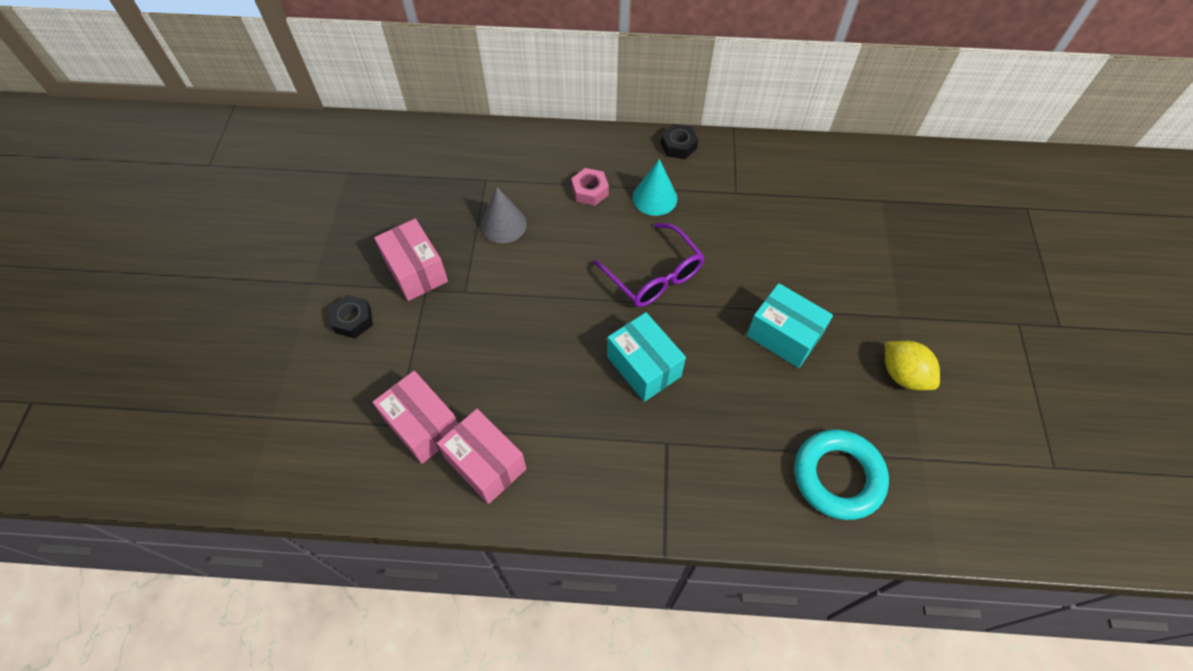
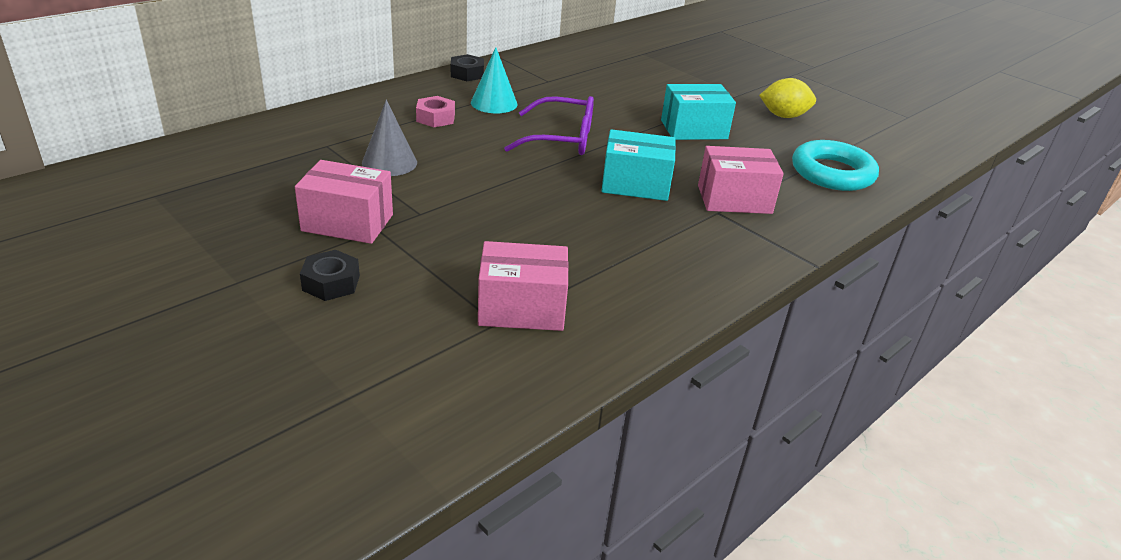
camera: 50 degrees left, 25 degrees down
(485, 464) = (615, 297): pink box -> pink box (734, 199)

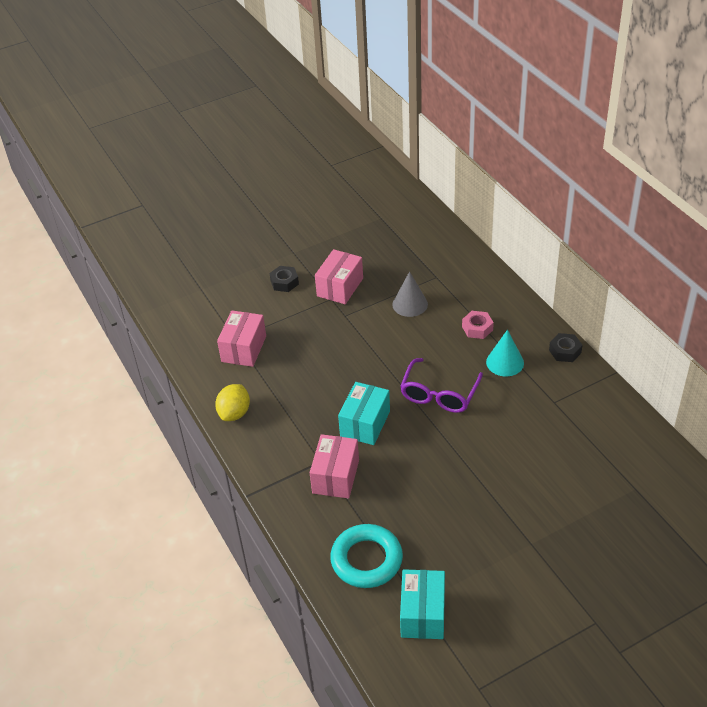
camera: 110 degrees right, 10 degrees up
(694, 129) = (453, 483): turquoise box -> turquoise box (423, 614)
(783, 116) = (480, 565): yellow lemon -> yellow lemon (234, 413)

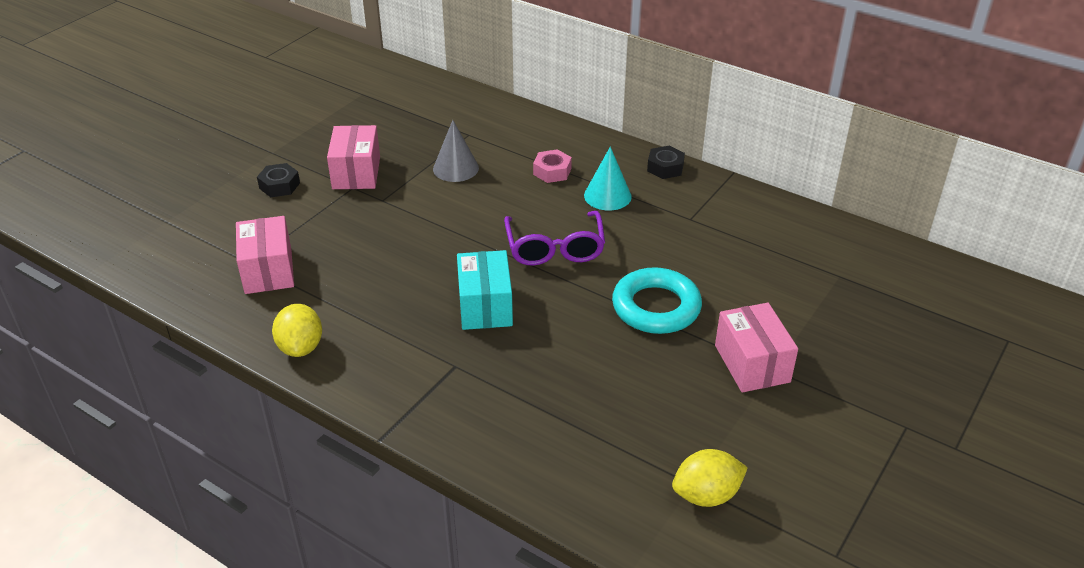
camera: 30 degrees left, 5 degrees down
(336, 476) = (487, 376): pink box -> pink box (752, 363)
(366, 560) = (592, 458): turquoise ring -> turquoise ring (656, 307)
(423, 614) = (706, 495): turquoise box -> yellow lemon

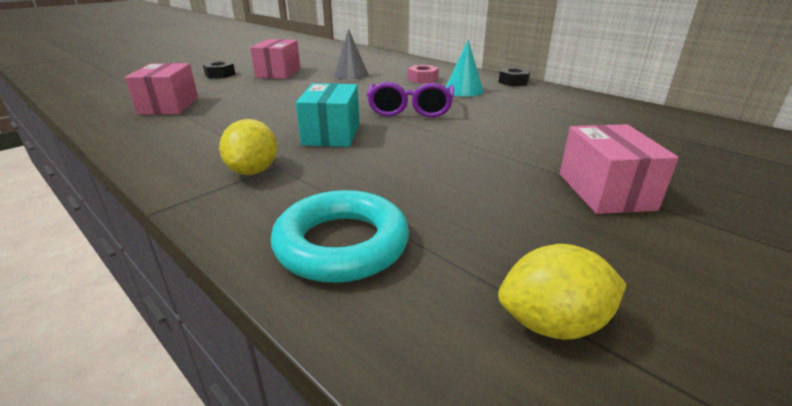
camera: 10 degrees right, 10 degrees down
(301, 347) = (146, 144): yellow lemon -> yellow lemon (253, 171)
(656, 307) = (496, 146): turquoise ring -> turquoise ring (341, 244)

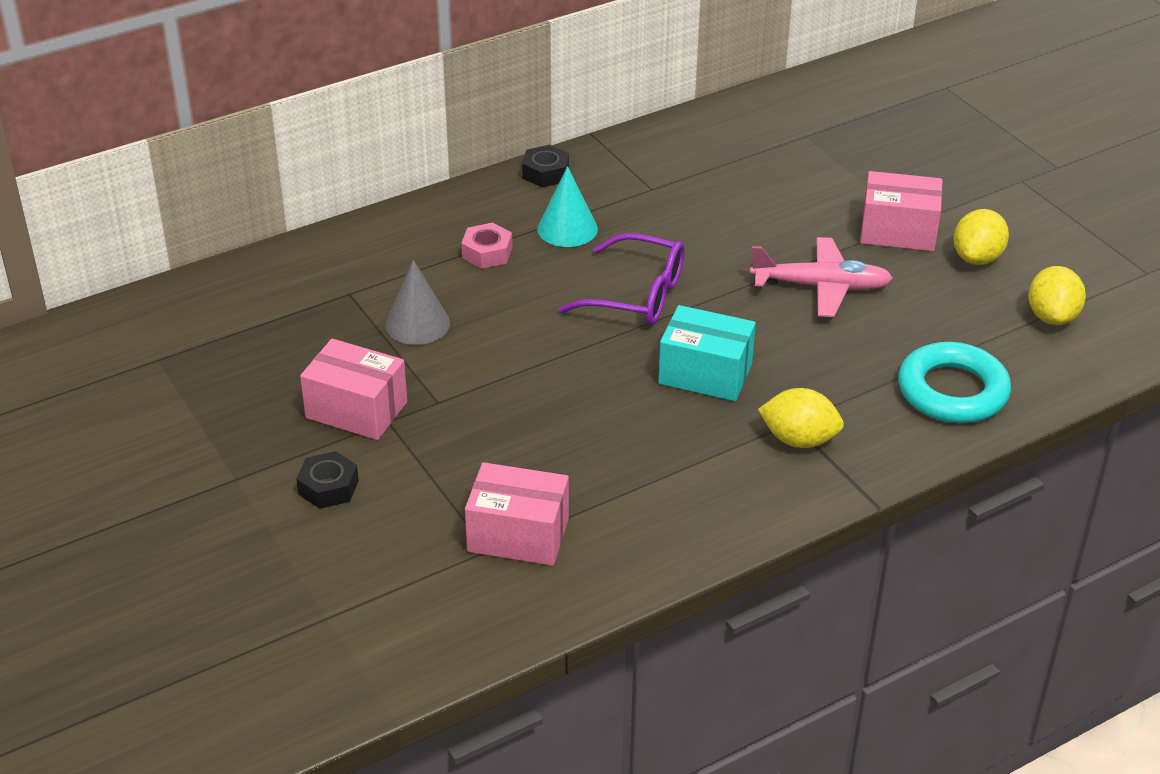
camera: 75 degrees left, 10 degrees up
(473, 163) = (820, 286): none -> pink plane
(619, 245) = (977, 258): none -> yellow lemon

